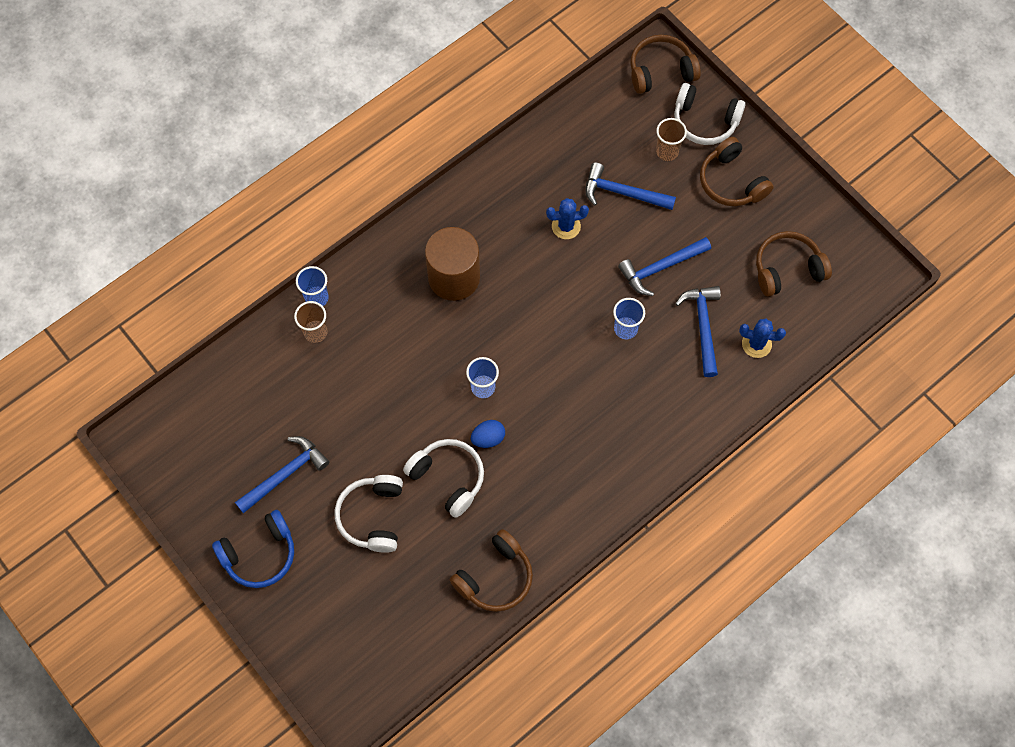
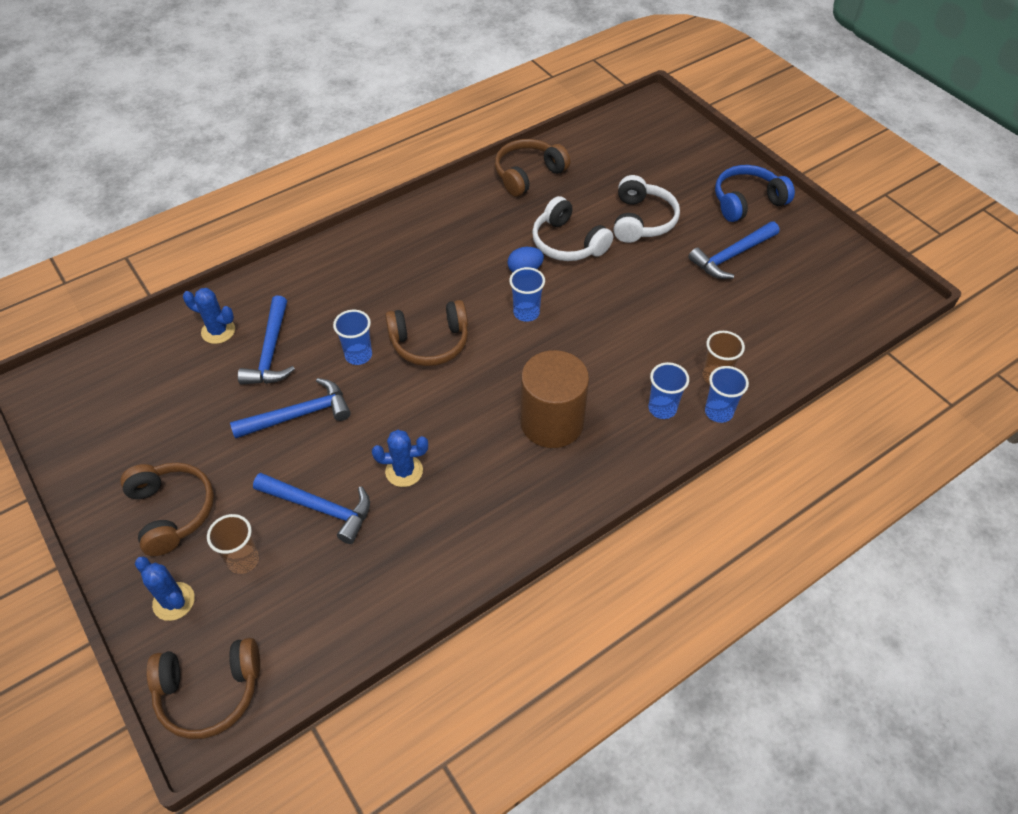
camera: 175 degrees left, 15 degrees down
(363, 297) = (662, 408): none -> blue cup
(705, 121) = (174, 601): white headphones -> blue cactus
(787, 269) = (149, 402): brown headphones -> brown headphones (430, 342)

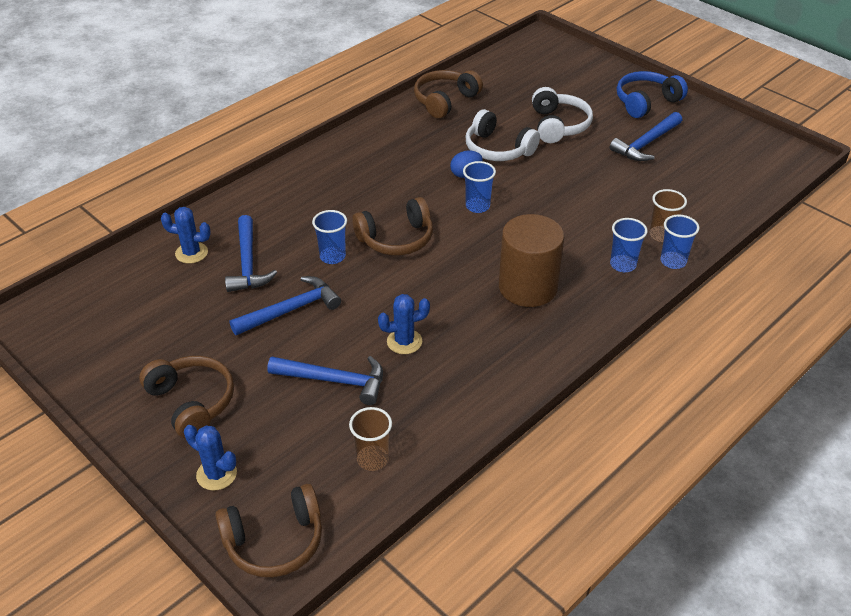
camera: 10 degrees left, 10 degrees down
(243, 560) = (274, 432): brown cup -> brown cup (372, 459)

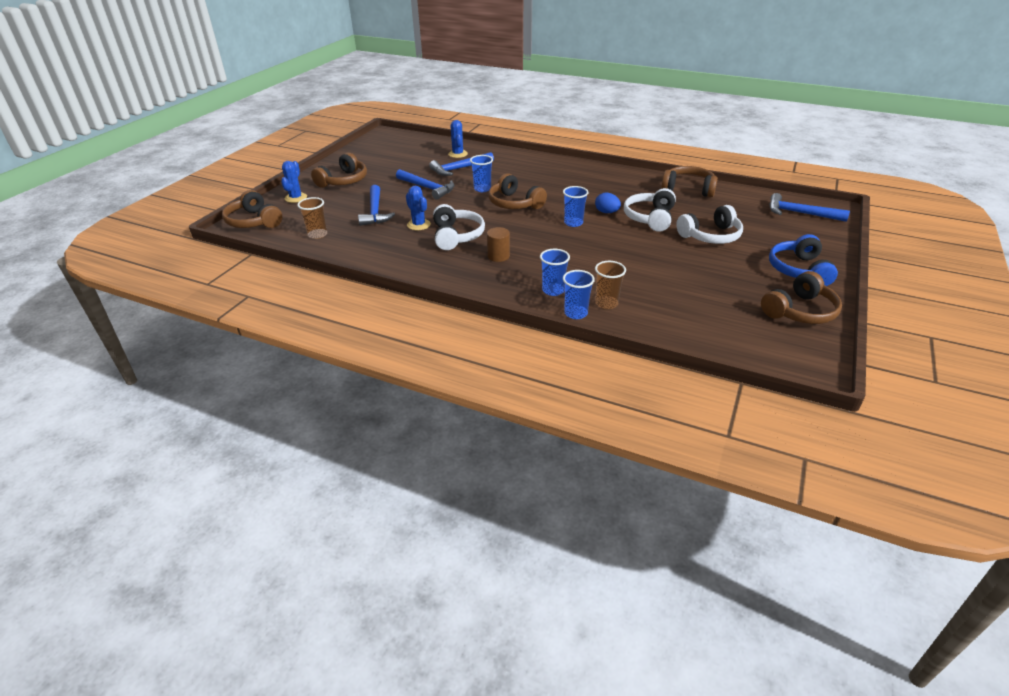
camera: 70 degrees right, 5 degrees down
(457, 312) = (456, 236): none -> white headphones
(528, 287) = (498, 256): brown cylinder -> brown cylinder, size x0.49
(646, 102) = (799, 270): blue headphones -> blue headphones turned 120 degrees counterclockwise
(646, 144) = (732, 279): blue hammer -> blue hammer (800, 213)
(712, 129) = (799, 311): none -> brown headphones

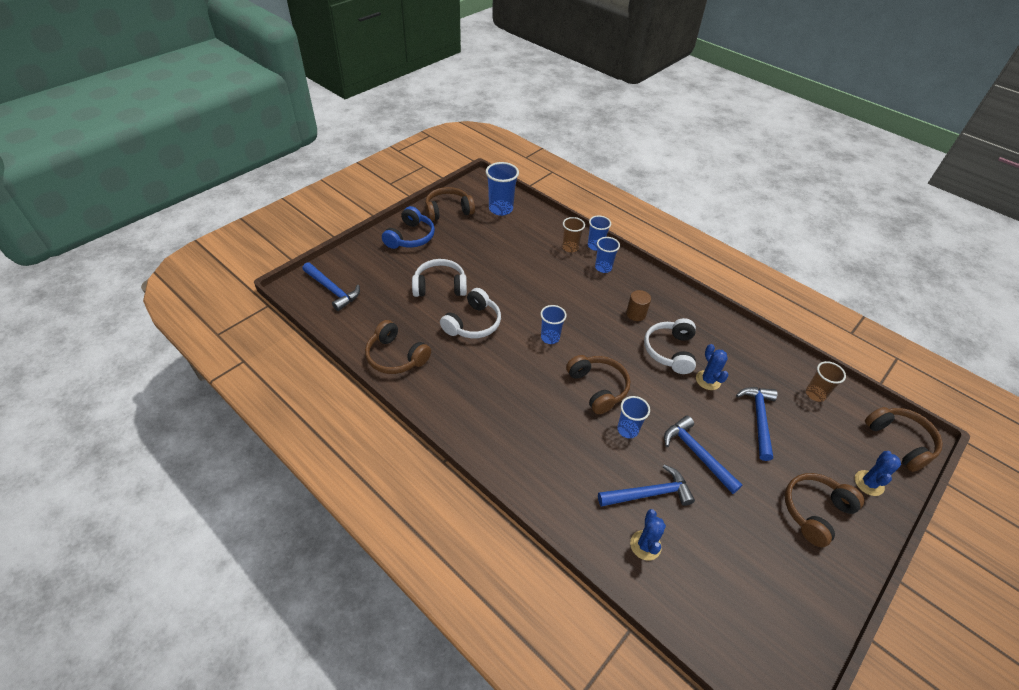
camera: 165 degrees left, 10 degrees up
(606, 212) = (508, 344): blue egg -> none
(737, 331) = (501, 209): none -> blue cup

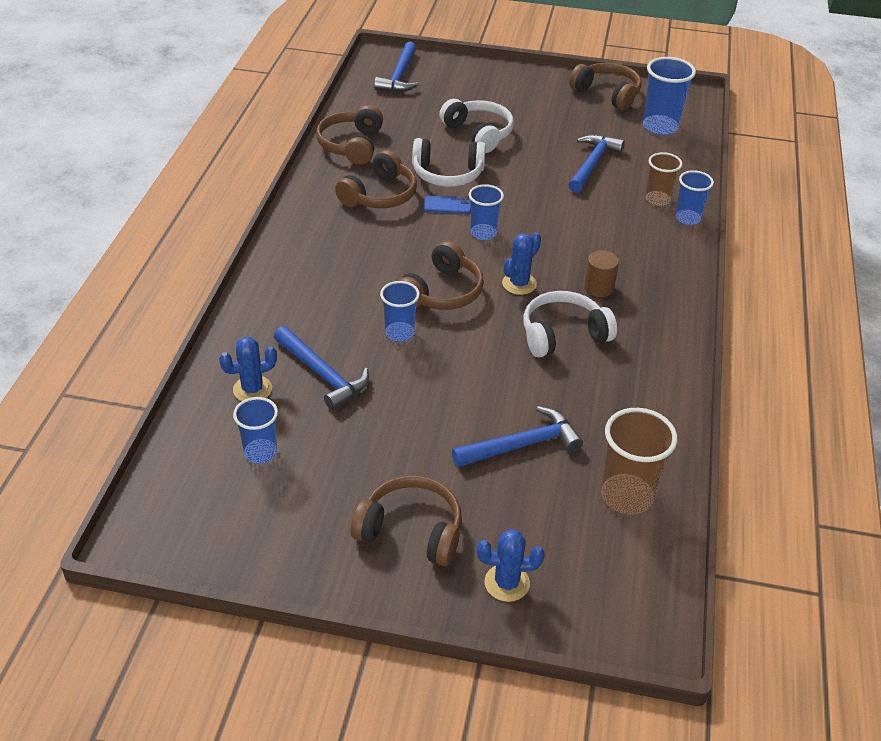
camera: 60 degrees right, 5 degrees down
(410, 237) = (531, 88): blue headphones -> none
(508, 340) = (447, 205): none -> blue phone
(603, 268) = (653, 237): blue cup -> blue cup (260, 453)
(697, 454) = (413, 400): blue hammer -> blue hammer (592, 164)
(708, 380) = (546, 381): blue cactus -> blue cactus (519, 284)
(815, 394) = (626, 496): brown cup -> brown cup, size x1.55
(900, 442) = (621, 611): brown headphones -> brown headphones (379, 195)

